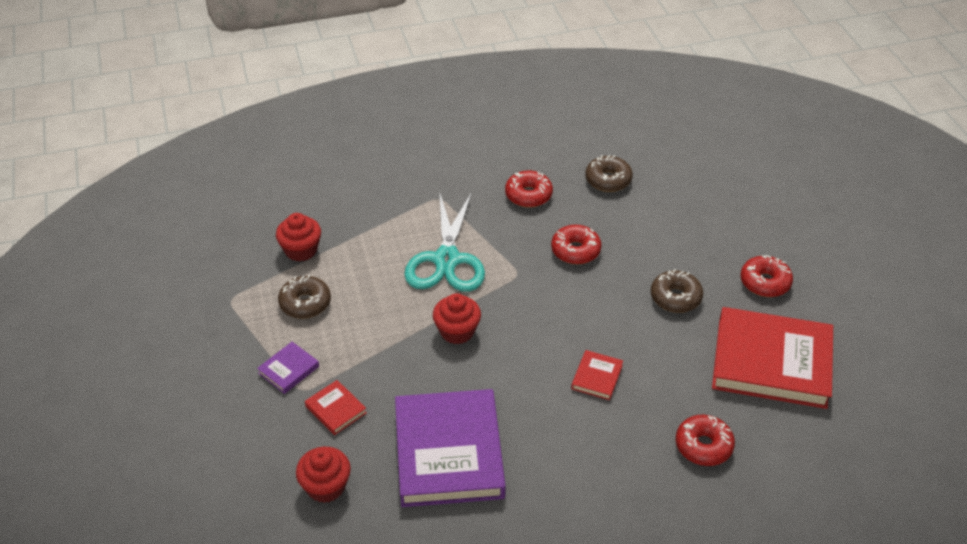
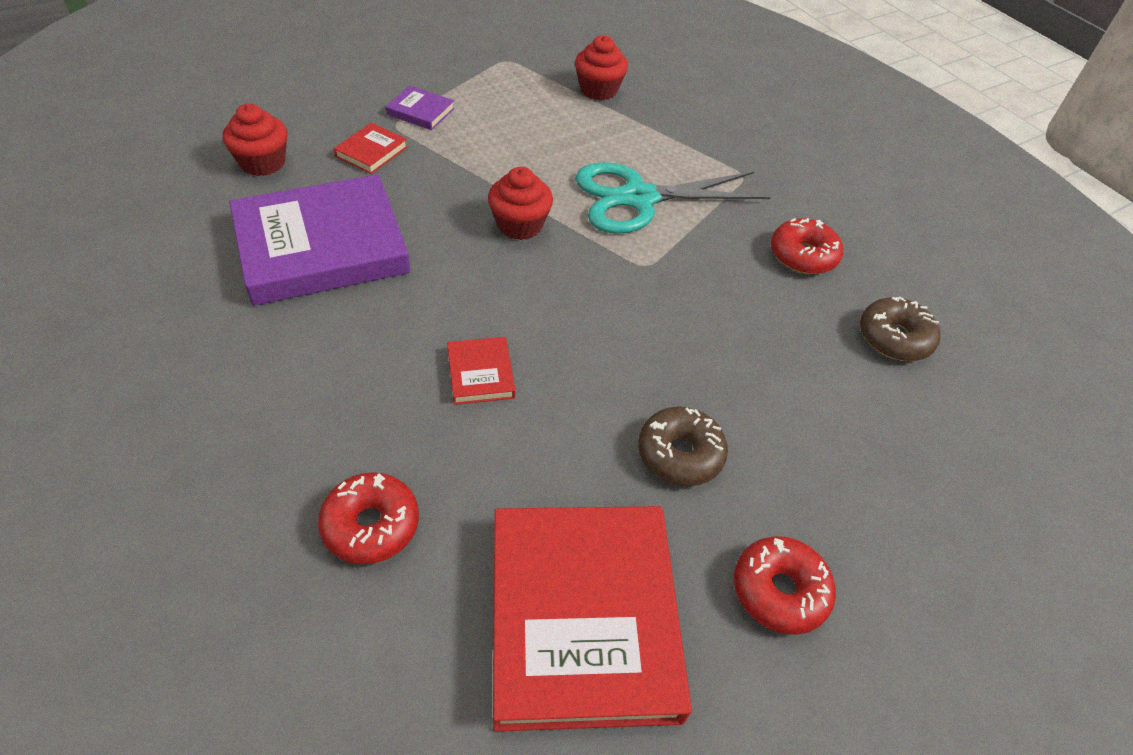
camera: 70 degrees right, 5 degrees up
(305, 303) = (520, 106): brown donut -> none
(575, 250) = (721, 319): red donut -> none
(597, 377) = (480, 373): red book -> red book turned 75 degrees clockwise

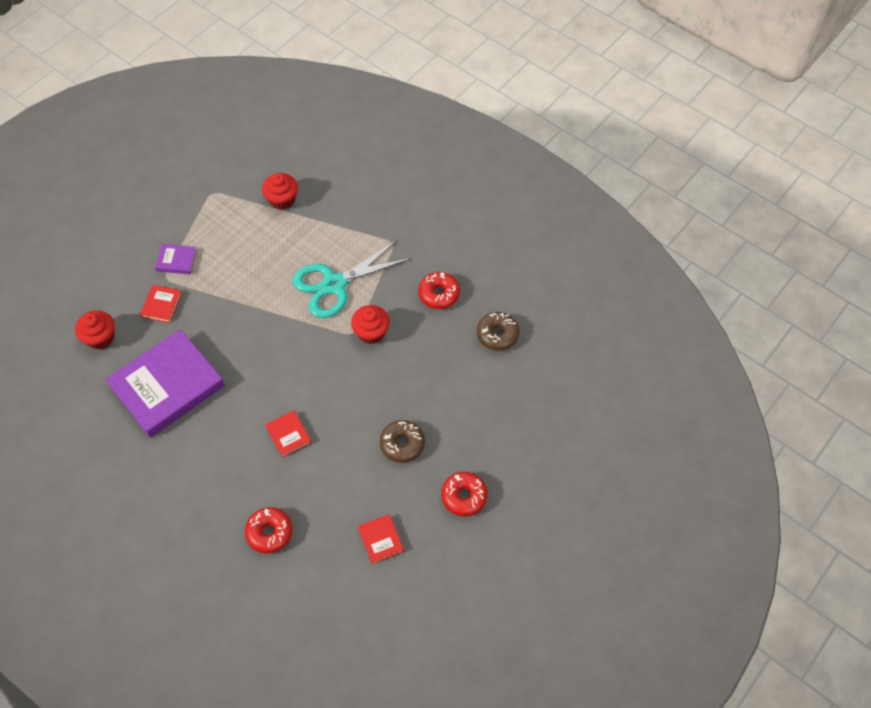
camera: 15 degrees left, 10 degrees up
(520, 225) = (272, 330): red cupcake -> red cupcake (371, 332)
(582, 618) = (380, 540): red book -> red book, size x0.42

